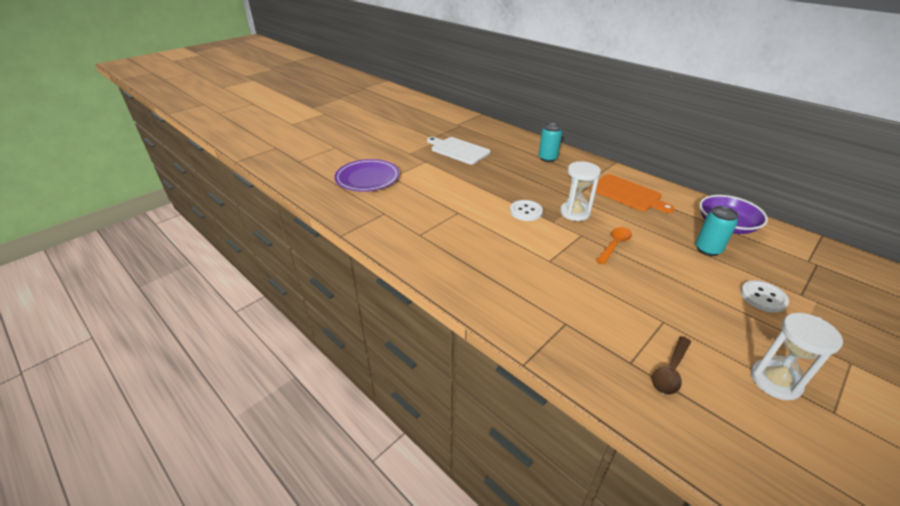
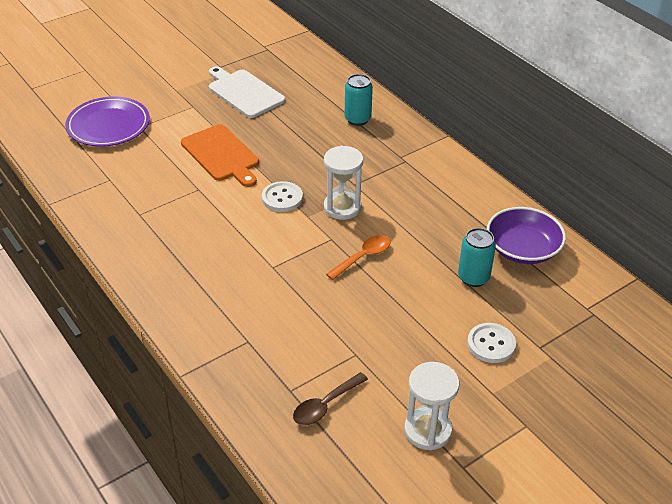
camera: 10 degrees right, 5 degrees up
(628, 194) = (429, 188): orange cutting board -> orange cutting board (221, 155)

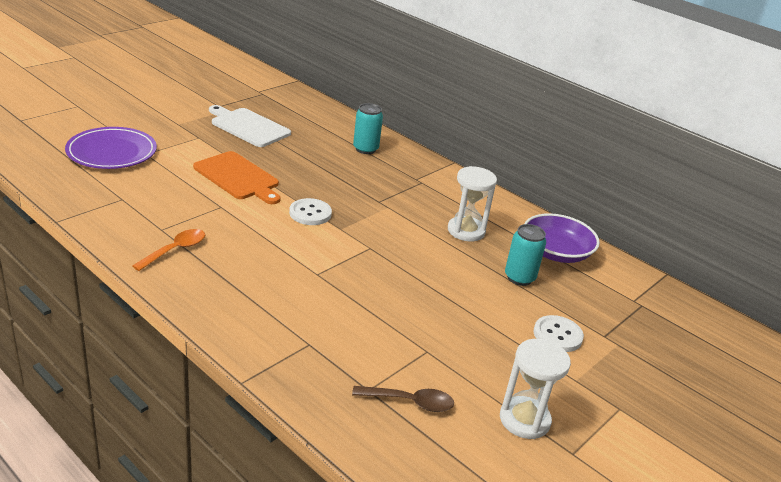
camera: 15 degrees left, 10 degrees down
(325, 405) = (410, 402): brown spoon -> brown spoon turned 120 degrees counterclockwise
(342, 207) = (373, 220): white hourglass -> white hourglass (466, 231)
(363, 257) = (407, 262): orange spoon -> orange spoon (175, 250)

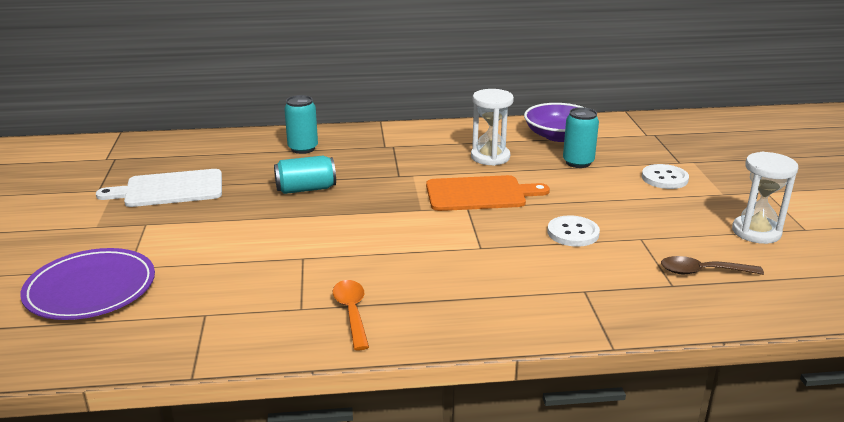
camera: 45 degrees left, 5 degrees down
(238, 177) = (261, 229): orange cutting board -> orange cutting board (480, 194)
(310, 172) = (306, 189): none -> turquoise can
(310, 213) = (377, 215): white button -> white button (573, 233)
(410, 402) = (702, 272): brown spoon -> brown spoon turned 135 degrees counterclockwise

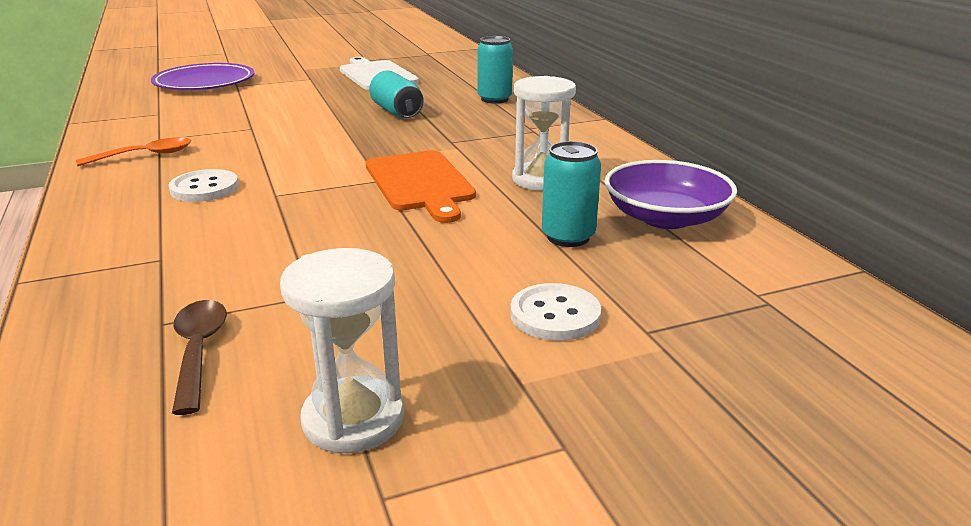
camera: 75 degrees right, 0 degrees up
(573, 233) = (320, 244): white button -> white button (204, 188)

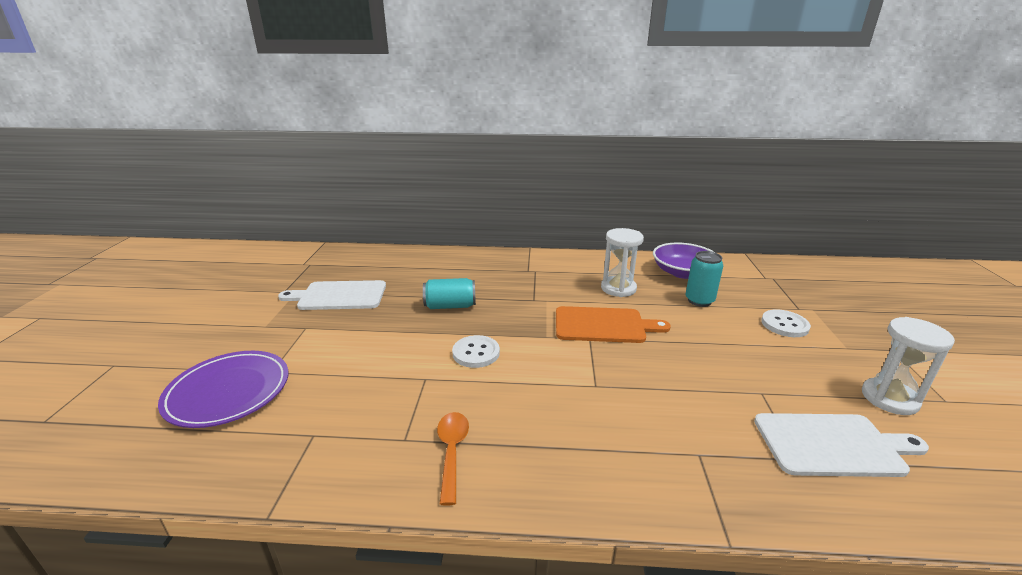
camera: 65 degrees left, 0 degrees up
(198, 351) = (833, 445): brown spoon -> white cutting board
(204, 188) = (564, 420): white button -> white button (476, 353)
(494, 99) = (459, 267): turquoise can -> none

